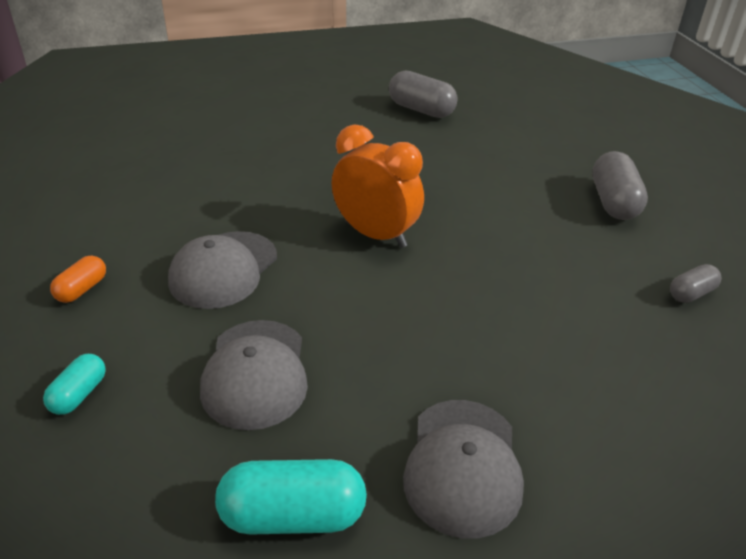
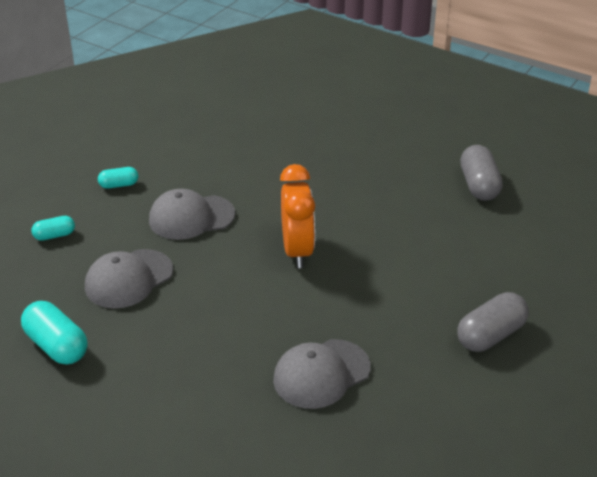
camera: 50 degrees right, 0 degrees up
(82, 289) = (119, 185): orange capsule -> turquoise capsule
(463, 466) = (145, 386): grey cap -> grey cap (321, 374)
(691, 293) = (421, 419): grey capsule -> none

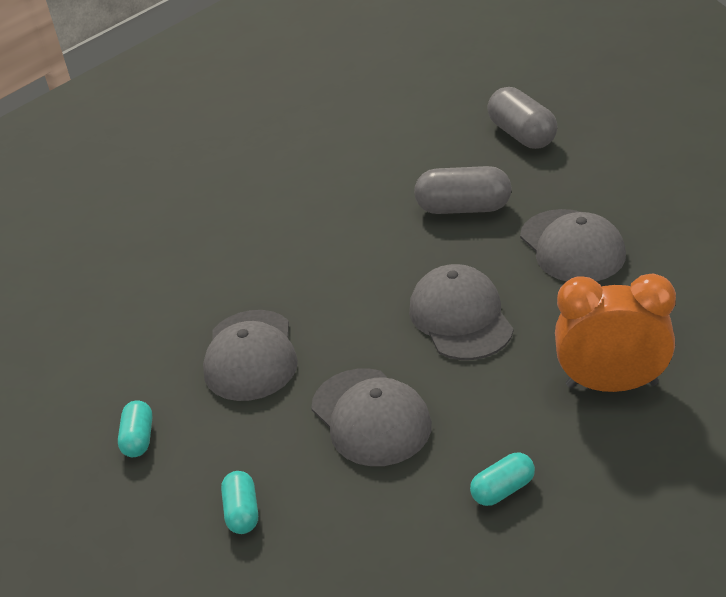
camera: 75 degrees left, 0 degrees up
(56, 346) = (503, 490): turquoise capsule -> turquoise capsule, size x0.57
(229, 314) = (460, 318): none -> grey cap
(297, 251) = (352, 259): orange clock -> orange clock (611, 384)
(479, 185) = (274, 123): grey capsule -> grey capsule (463, 208)

